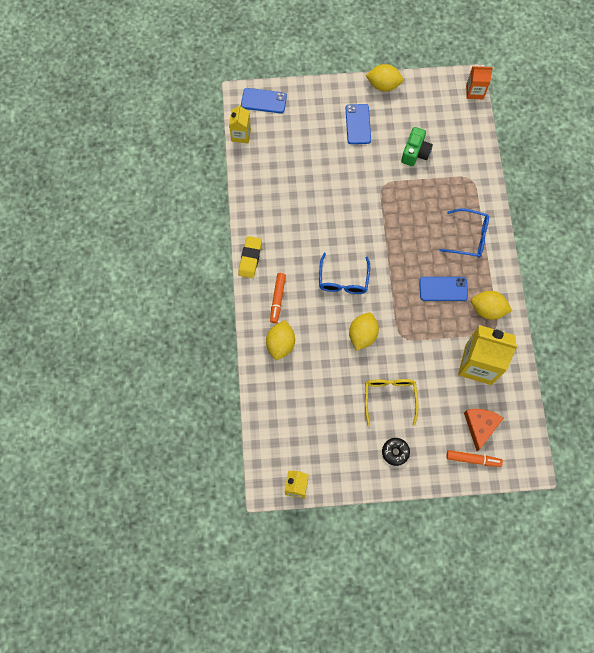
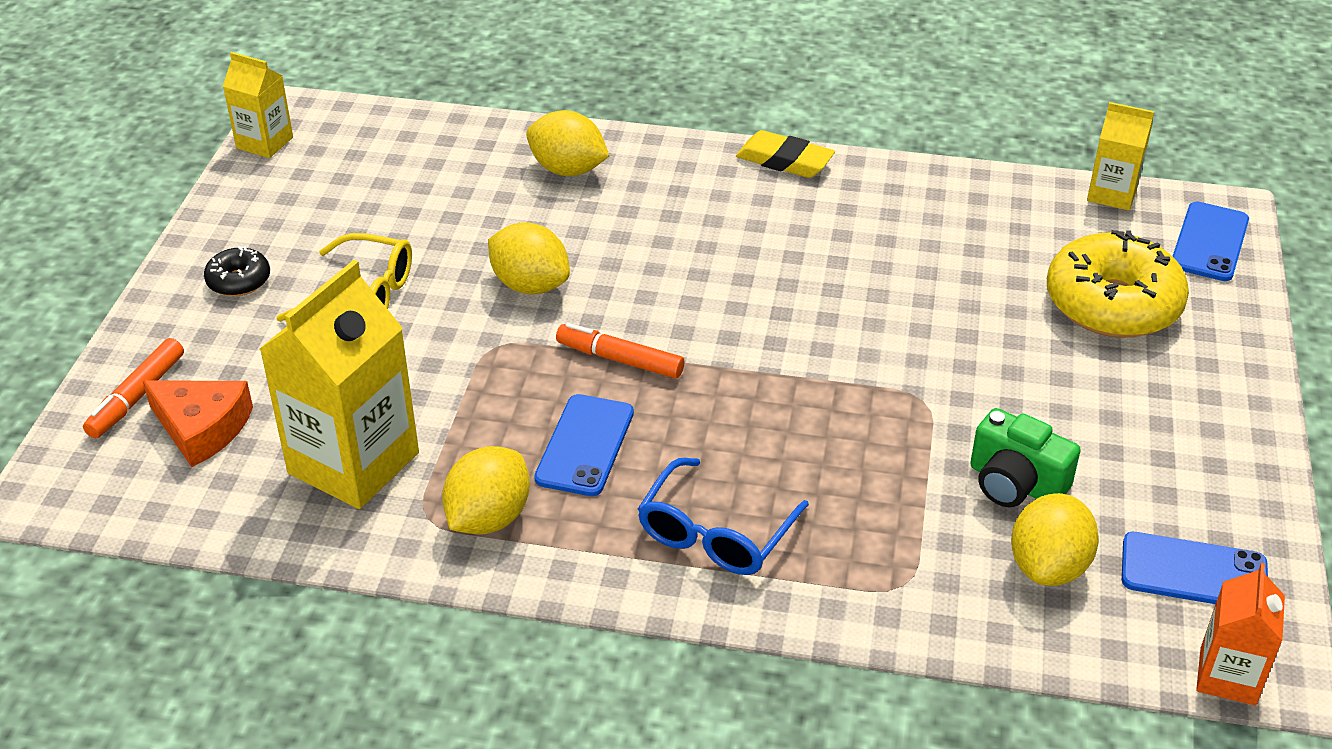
camera: 105 degrees right, 30 degrees down
(277, 299) = (672, 181): orange marker -> orange marker (620, 359)
(311, 130) = (1112, 304): none -> yellow donut
(343, 279) = (680, 282): blue glasses -> none
(358, 124) = (1124, 390): blue phone -> blue phone (1194, 572)
(383, 85) = (1256, 466): yellow lemon -> yellow lemon (1048, 566)

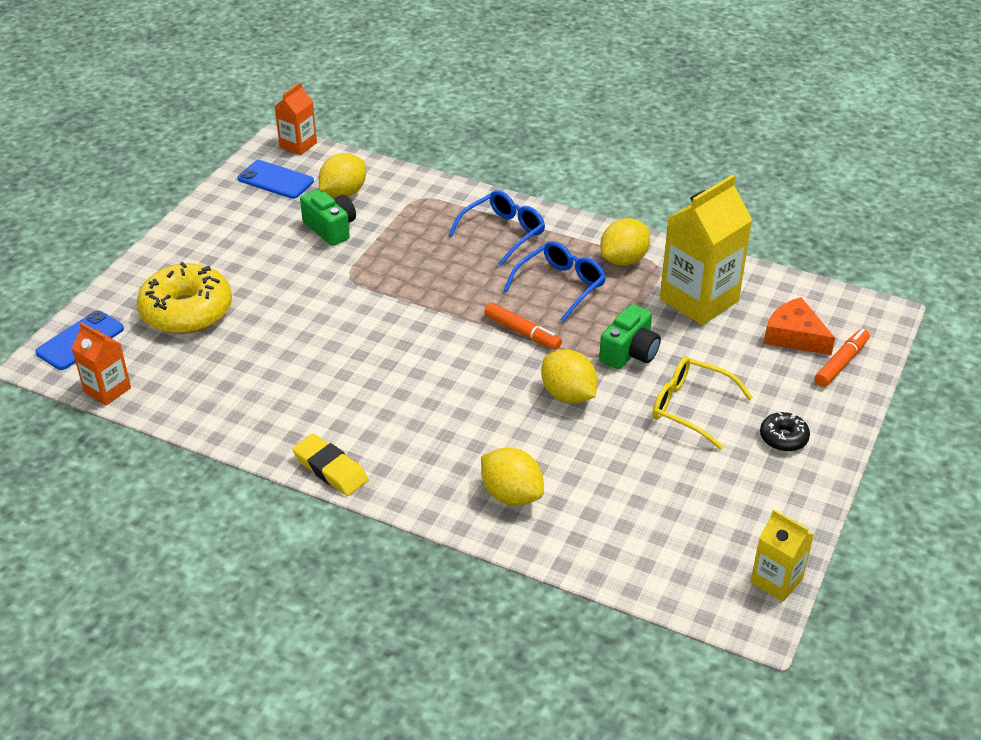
camera: 165 degrees left, 0 degrees up
(455, 357) = (629, 353): none -> green camera
(585, 445) = (560, 286): blue phone -> blue glasses
(1112, 194) = (107, 390): yellow carton -> orange carton

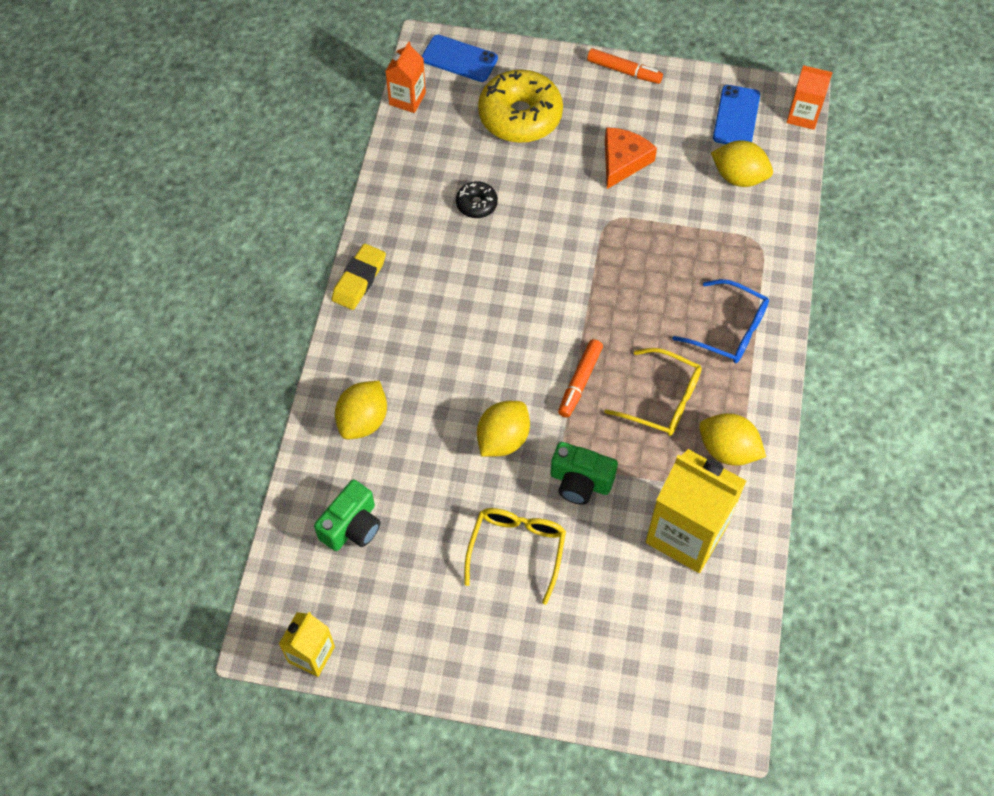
camera: 75 degrees right, 20 degrees up
(331, 229) = (678, 184): green camera -> green camera (352, 526)
(560, 286) = (661, 399): blue glasses -> yellow glasses
(783, 438) = (498, 641): black donut -> black donut (476, 204)
(794, 336) = (659, 636): orange cheese -> orange cheese (623, 161)
(841, 363) = (630, 689): orange marker -> orange marker (624, 71)

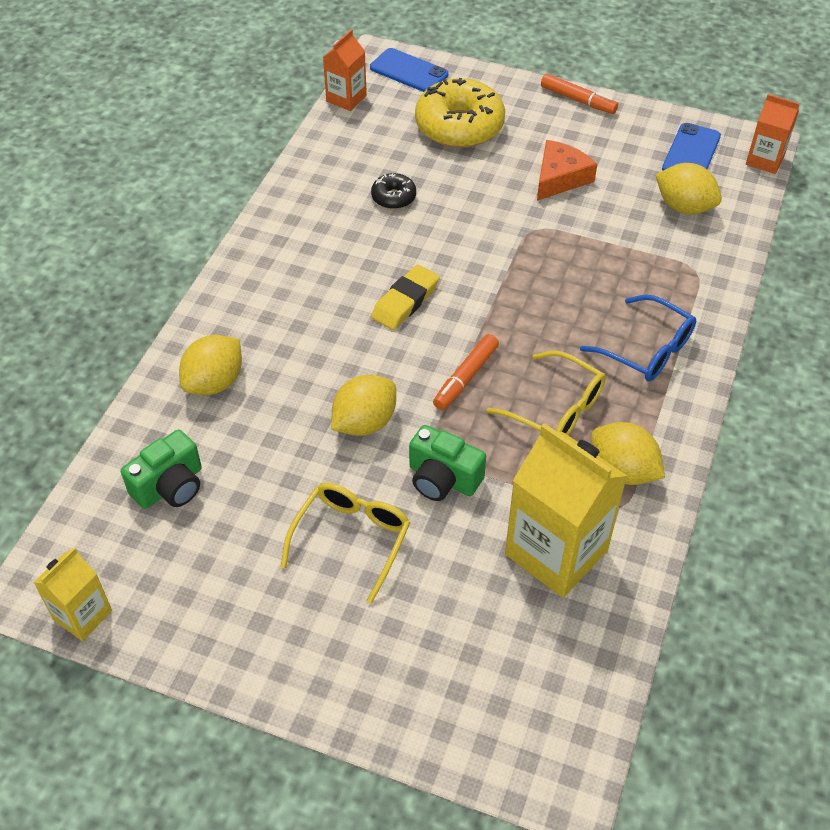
camera: 10 degrees right, 10 degrees down
(359, 279) = (250, 249): yellow eraser -> yellow eraser (405, 301)

